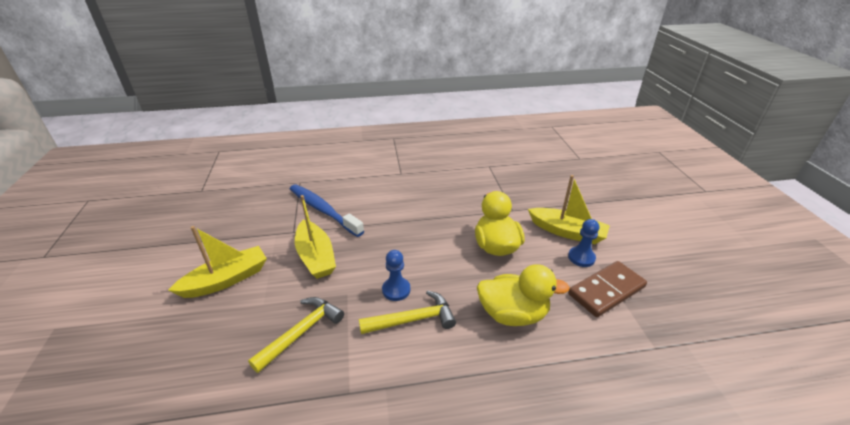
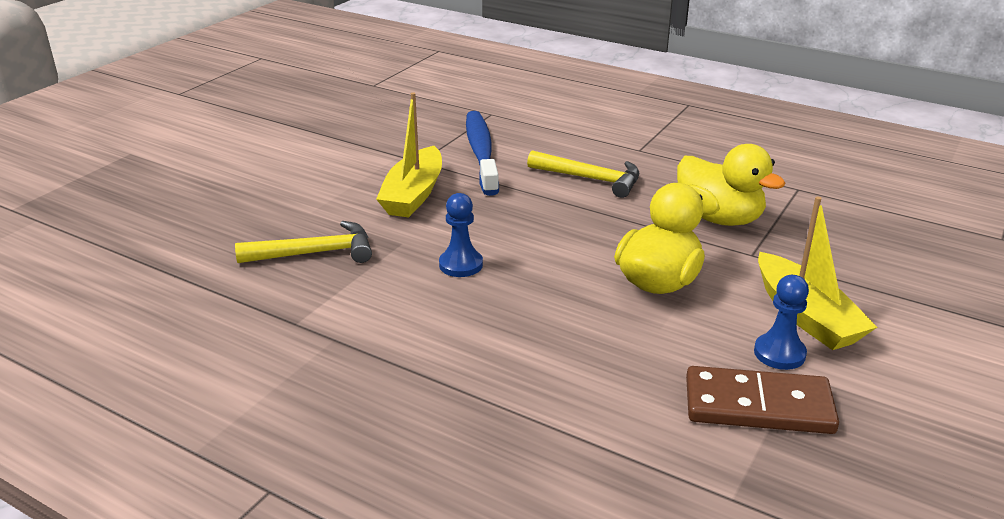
camera: 40 degrees right, 5 degrees down
(226, 280) = (301, 177): yellow boat -> none
(413, 319) = (442, 300): yellow hammer -> yellow hammer (591, 179)
(513, 314) = (572, 357): yellow duck -> yellow duck (719, 218)

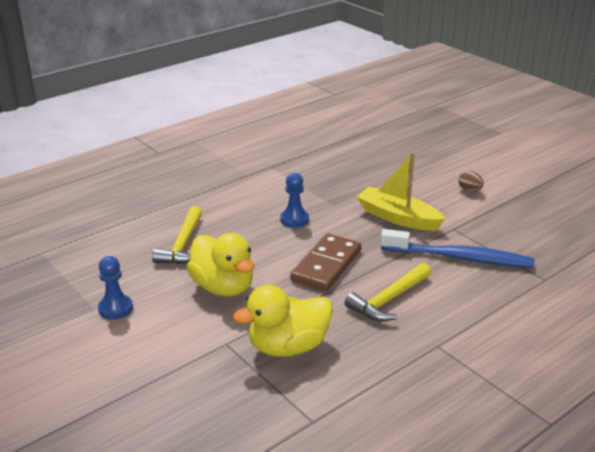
camera: 110 degrees right, 0 degrees up
(315, 253) = (338, 177): yellow hammer -> yellow hammer (183, 245)
(319, 159) = (469, 190): none -> brown egg
(758, 405) = (85, 283): brown domino -> brown domino (326, 265)
(806, 316) = (138, 336): yellow boat -> none

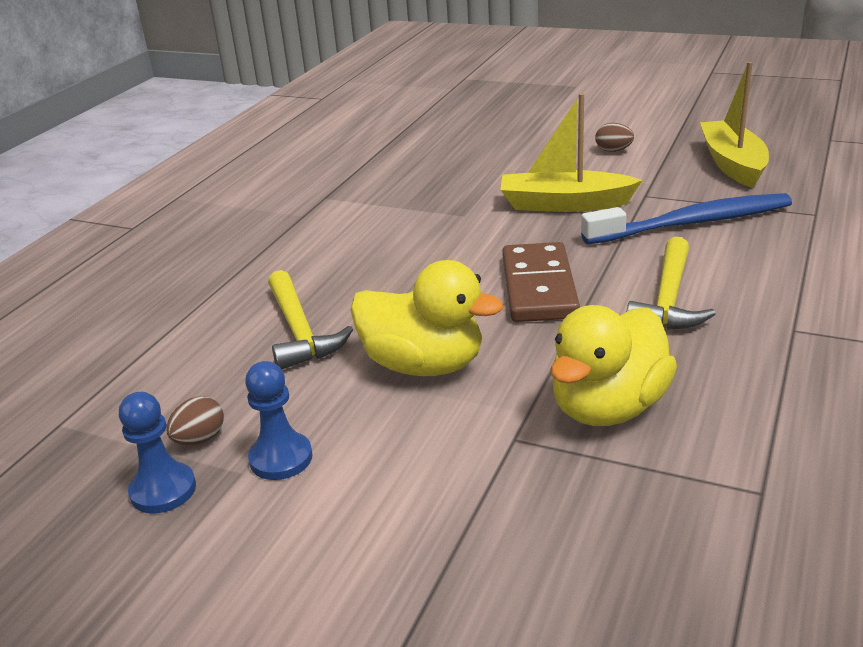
camera: 25 degrees left, 0 degrees up
(90, 284) = (200, 439): none -> brown egg
(294, 219) = (430, 248): blue pawn -> blue pawn (163, 490)
(535, 226) = (732, 164): none -> yellow boat

